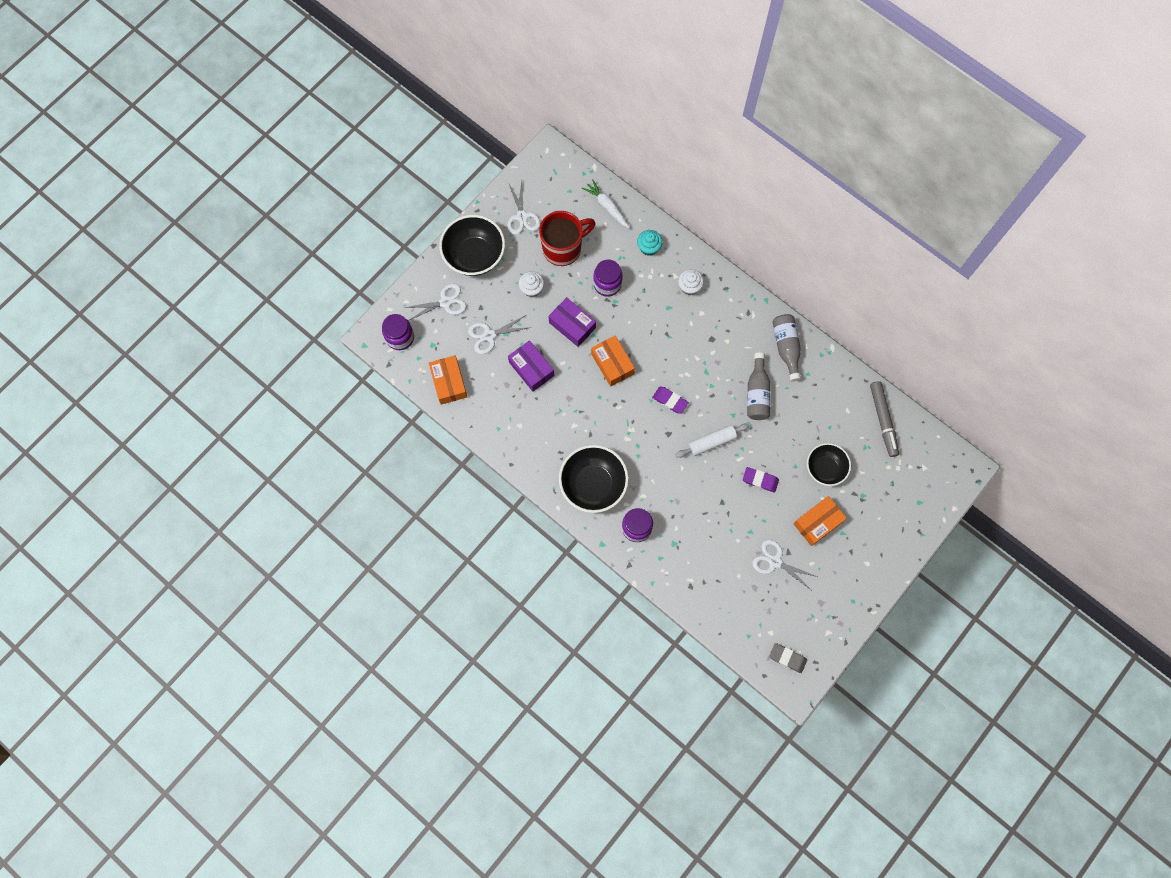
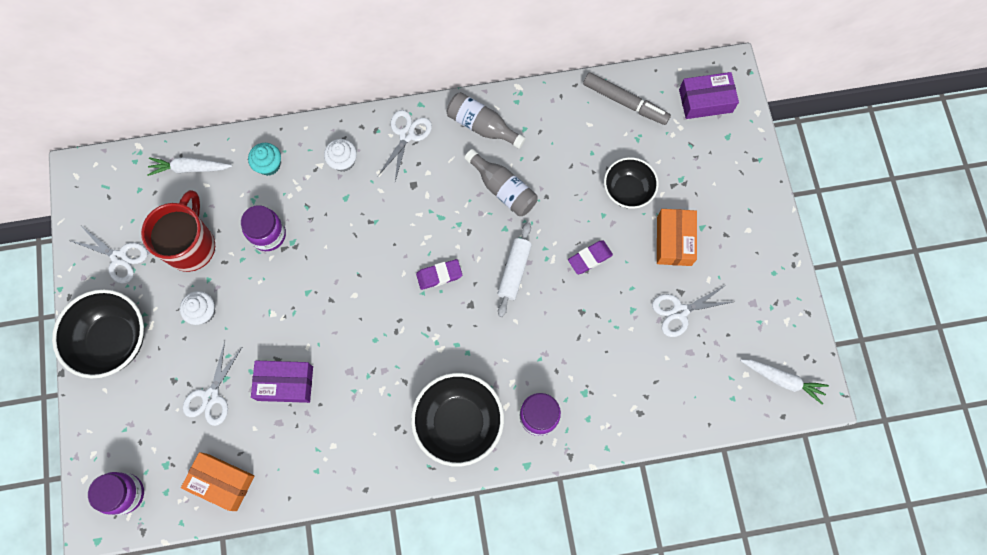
camera: 50 degrees left, 0 degrees up
(445, 302) = (133, 412): white scissors -> white scissors (407, 135)
(572, 325) = (278, 304): purple box -> purple box (705, 101)
(612, 364) = (353, 298): orange box -> none
(787, 658) = (782, 380): grey eraser -> white carrot

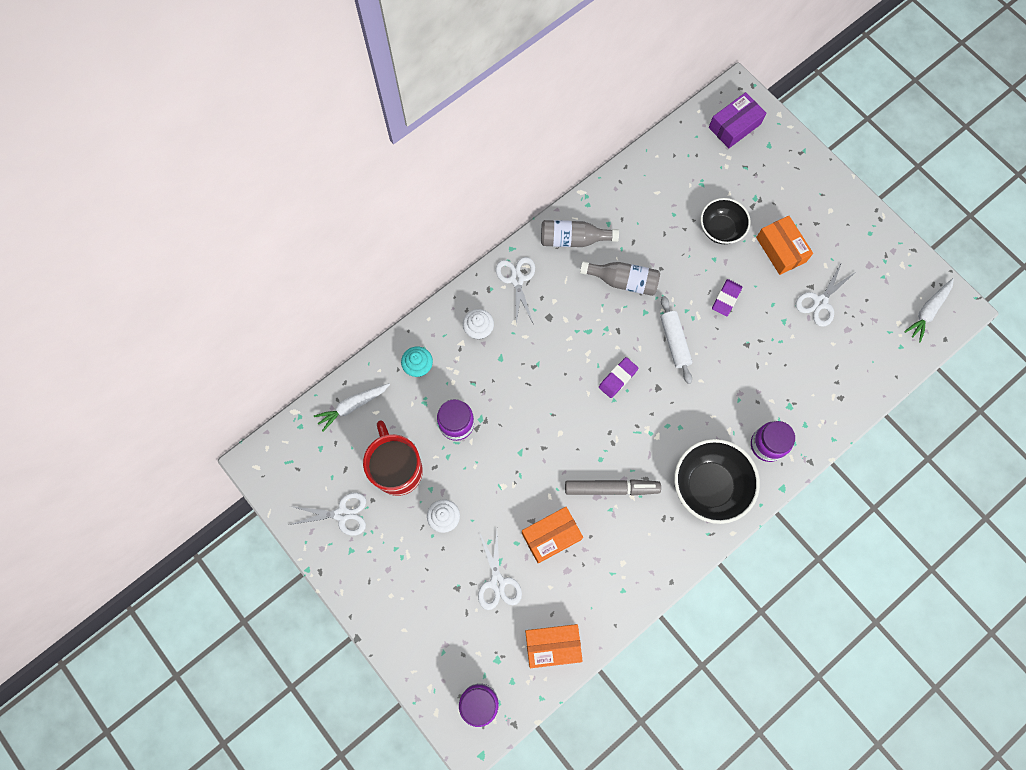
camera: 30 degrees left, 0 degrees up
(113, 340) = (384, 585): black bowl -> none
(285, 383) = (551, 536): purple box -> orange box
(625, 102) = (673, 160): grey marker -> grey marker (611, 488)
(782, 380) = (927, 311): white carrot -> white carrot turned 135 degrees clockwise

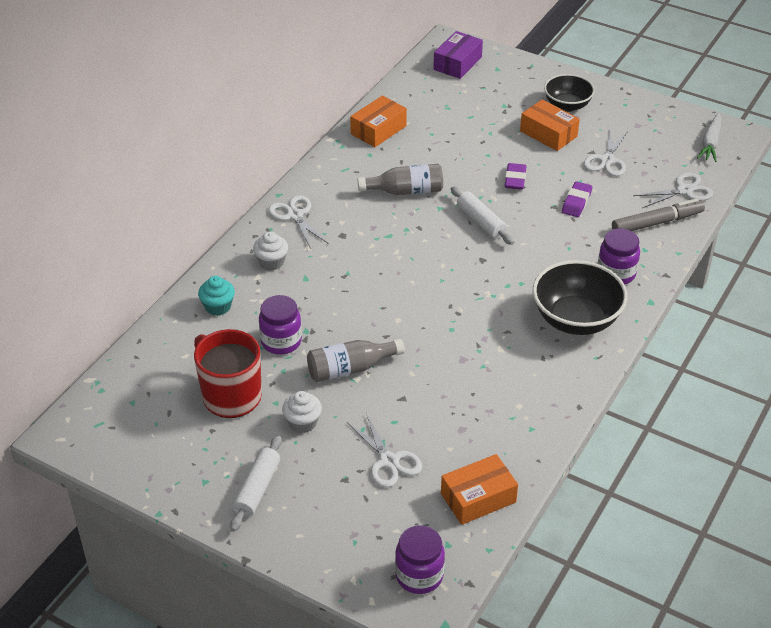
camera: 20 degrees left, 30 degrees down
(342, 514) = (181, 452): white scissors -> white scissors (684, 190)
(352, 406) = (156, 357): white carrot -> none
(388, 573) = (257, 488): none -> white rolling pin
(551, 536) = (430, 405): orange box -> orange box (378, 130)
(573, 239) = (339, 173): grey bottle -> grey bottle (350, 369)
(611, 488) = (475, 349): grey marker -> grey marker (657, 223)
(618, 378) = (437, 263): purple eraser -> purple eraser (576, 202)
(720, 229) = (482, 133): black bowl -> black bowl (567, 105)

